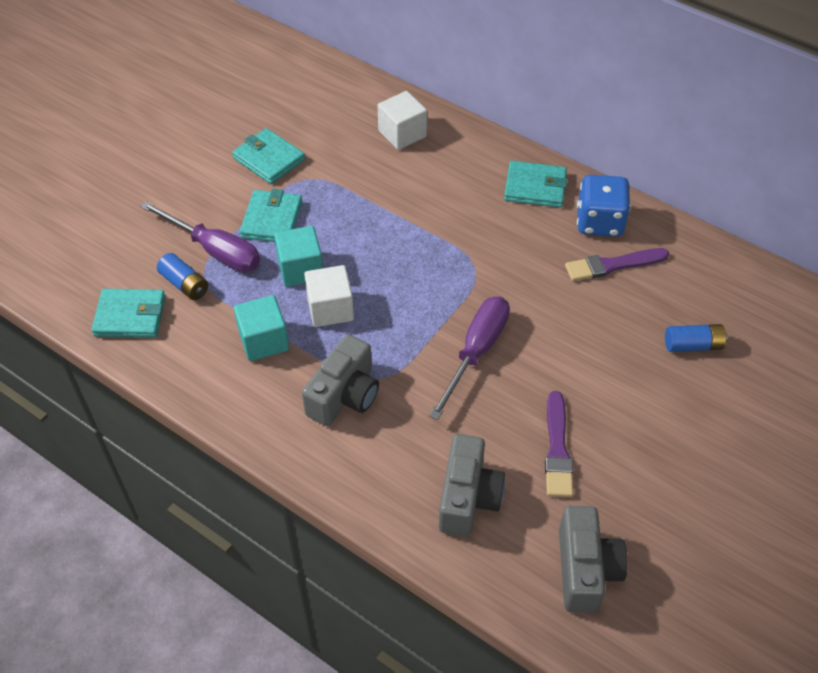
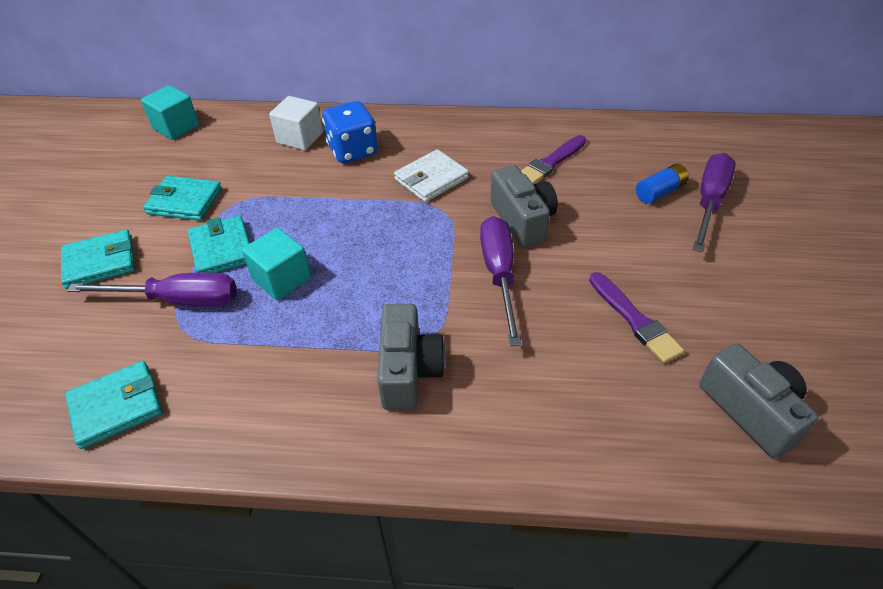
camera: 30 degrees left, 5 degrees down
(184, 284) = (163, 346): blue battery -> none
(264, 340) = (288, 359): turquoise cube -> turquoise cube (176, 127)
(330, 309) = (336, 300): white cube -> none
(468, 497) = (598, 403): grey camera -> grey camera (522, 220)
(488, 231) = (431, 179): none -> white wallet
(535, 187) = (443, 134): turquoise wallet -> turquoise wallet (100, 262)
(599, 222) = (513, 138): blue dice -> blue dice (352, 151)
(733, 378) = (709, 202): none -> purple screwdriver

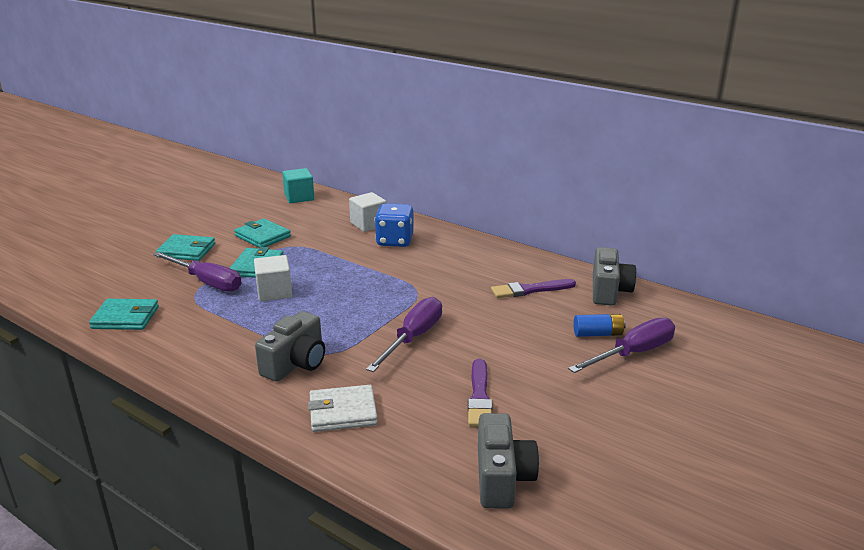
camera: 30 degrees right, 20 degrees down
(281, 278) = (274, 292): turquoise cube -> white cube
(431, 179) = (430, 272): white wallet -> white wallet (343, 412)
(522, 220) = (467, 315): grey camera -> grey camera (608, 291)

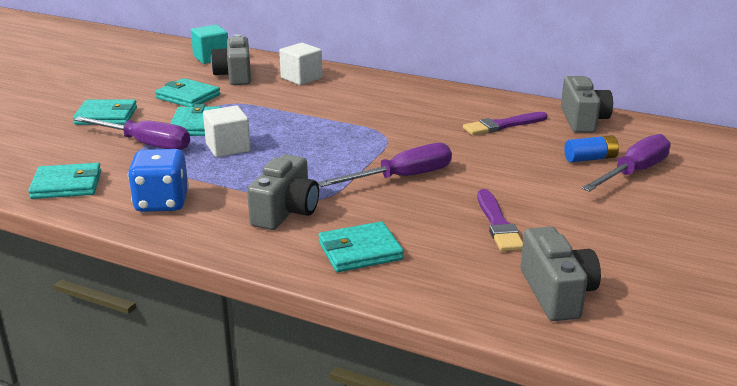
camera: 10 degrees left, 0 degrees up
(312, 217) = (235, 75): none -> grey camera
(343, 412) = (360, 251): white wallet -> turquoise wallet
(395, 241) = (338, 91): blue dice -> blue dice (162, 203)
(413, 338) = (402, 177): purple screwdriver -> purple screwdriver turned 45 degrees clockwise

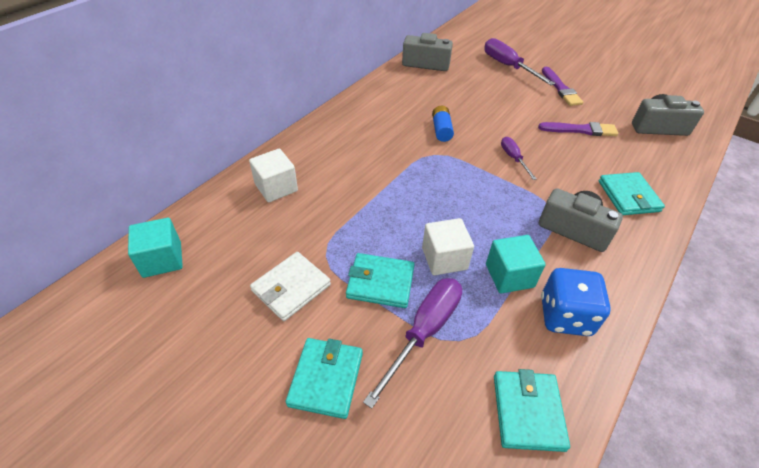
camera: 80 degrees left, 20 degrees up
(188, 96) = (291, 288): turquoise wallet -> white wallet
(210, 177) = (509, 275): none -> turquoise cube
(235, 75) = (241, 240): grey camera -> none
(402, 177) = (513, 158): purple screwdriver -> purple screwdriver, size x0.56
(503, 125) = (427, 95): purple brush -> purple brush (560, 88)
(590, 158) = (487, 75): blue battery -> blue battery (441, 130)

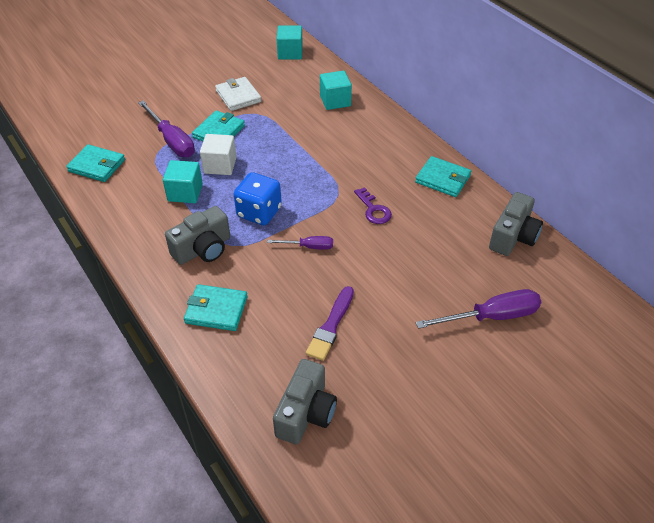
camera: 110 degrees right, 0 degrees up
(276, 187) = (335, 101): white cube -> turquoise cube
(326, 379) = (170, 100): turquoise wallet -> turquoise wallet (443, 179)
(441, 130) = (373, 210): blue battery -> purple key
(560, 88) = (423, 350): purple brush -> none
(565, 316) = (137, 207): blue dice -> blue dice (259, 212)

